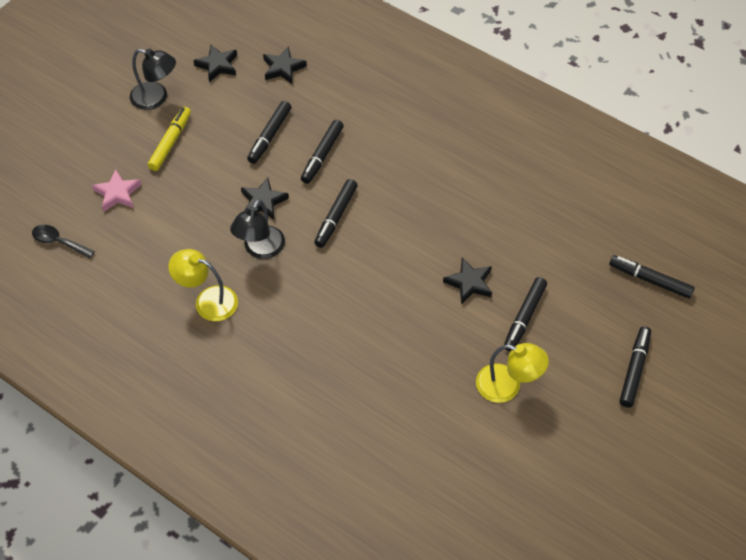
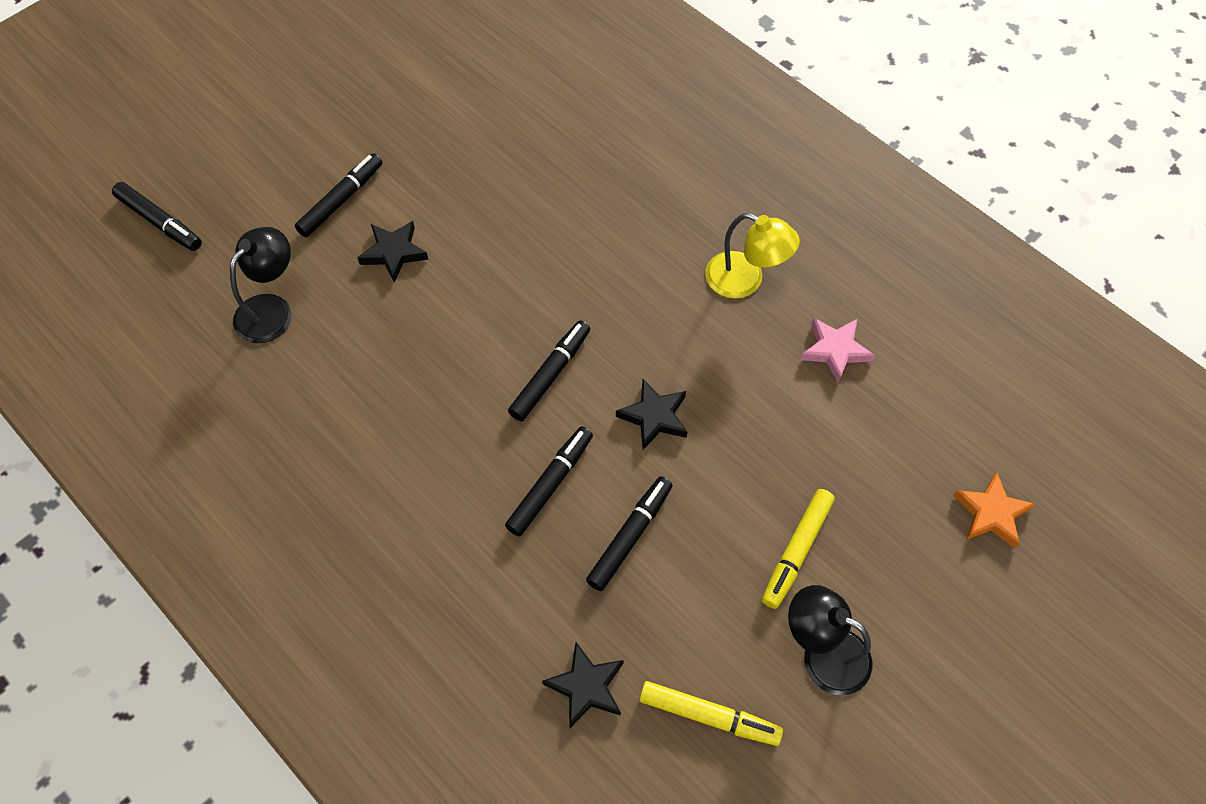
camera: 170 degrees left, 5 degrees up
(50, 177) = (991, 513): none -> orange star
(59, 242) = (961, 397): black spoon -> none
(117, 193) = (879, 466): pink star -> pink star (835, 350)
(217, 65) = (708, 715): black star -> yellow marker
(260, 249) = (667, 341): black lamp -> black lamp (271, 309)
(507, 386) = (394, 129): yellow lamp -> none
(634, 370) = (240, 125): black marker -> none

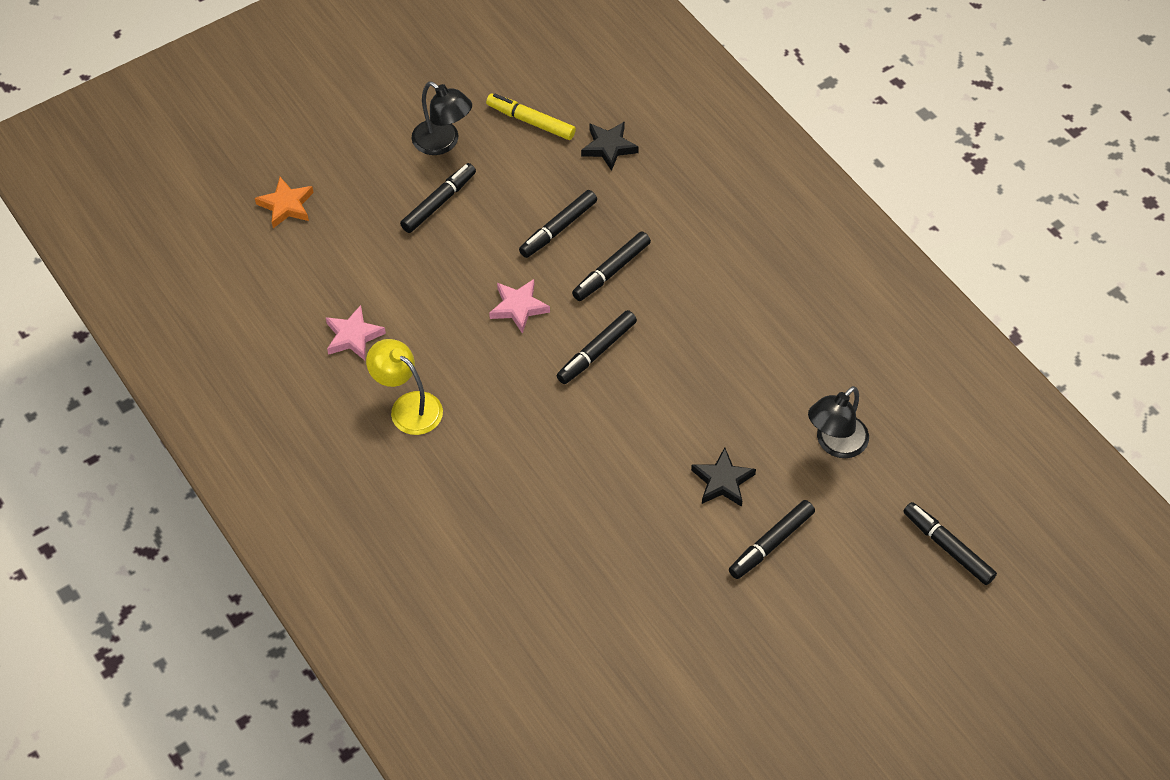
camera: 170 degrees left, 5 degrees down
(654, 417) = (518, 307): black star -> pink star
(797, 550) = (438, 203): yellow marker -> black marker

